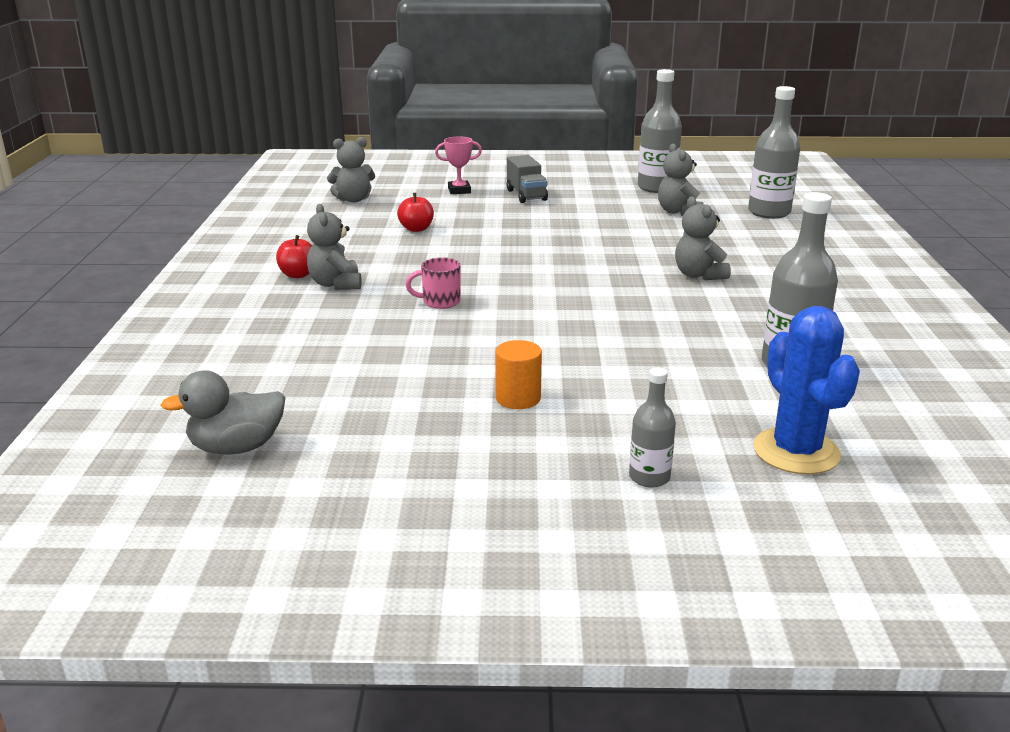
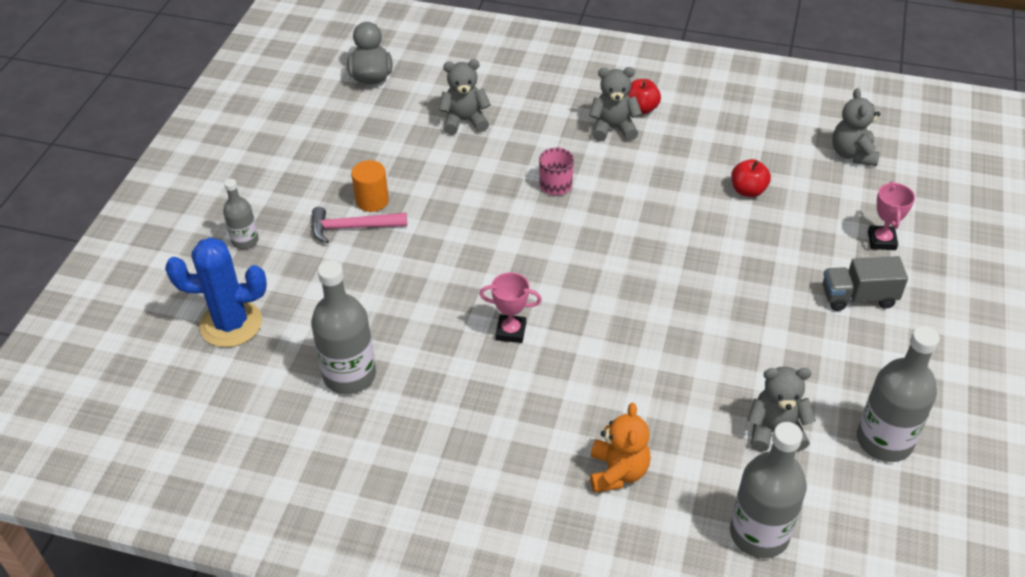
camera: 105 degrees right, 20 degrees up
(574, 402) = (352, 228): none -> pink hammer
(663, 300) = (511, 331): none -> pink trophy
(698, 275) = (563, 379): grey teddy bear -> grey teddy bear (464, 121)
(768, 251) = (617, 472): none -> orange teddy bear

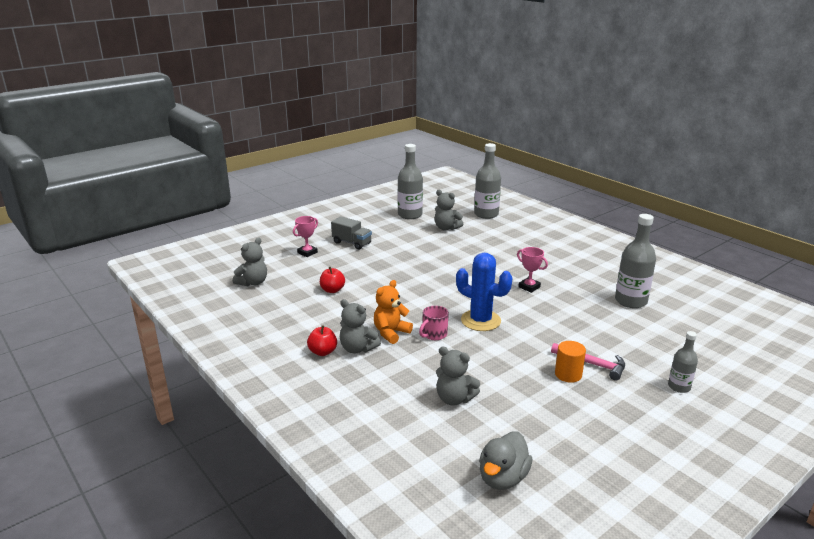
camera: 145 degrees left, 20 degrees down
(231, 324) = (699, 345): blue cactus -> blue cactus (480, 320)
(617, 472) = (523, 239): orange teddy bear -> orange teddy bear (391, 333)

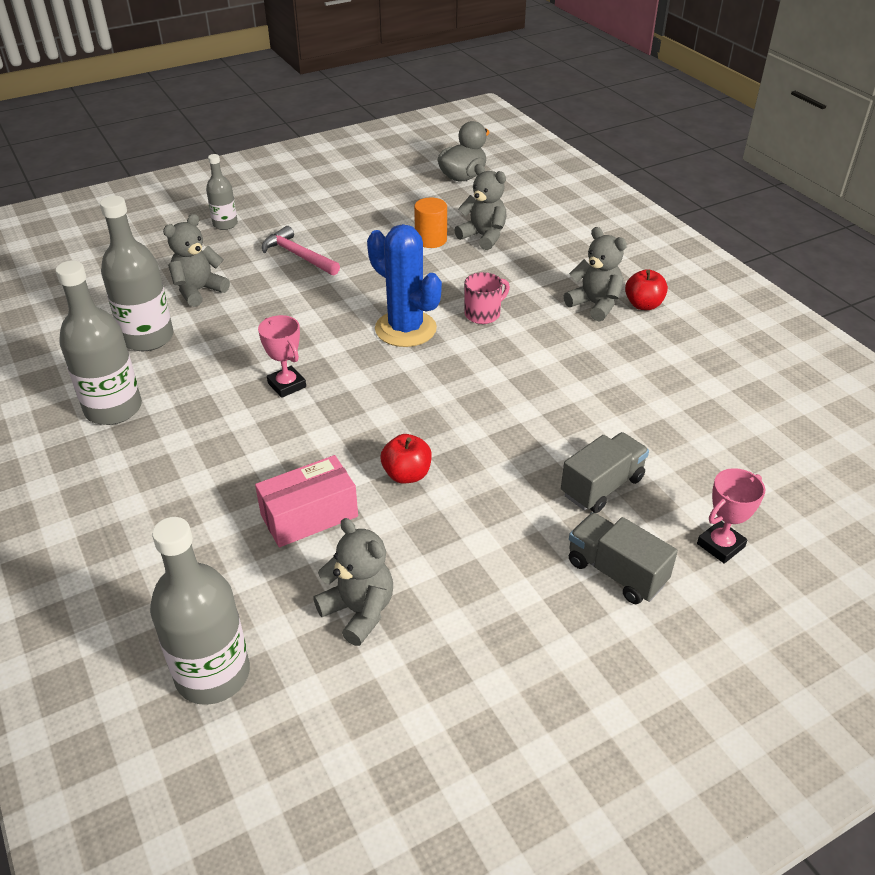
camera: 170 degrees left, 15 degrees up
(253, 282) = (807, 457): grey teddy bear -> grey teddy bear (199, 291)
(332, 290) = (645, 418): red apple -> red apple (407, 474)
(356, 264) = (602, 486): none -> grey truck
(391, 333) = (546, 323): orange teddy bear -> none
(410, 215) = (441, 706): grey bottle -> grey bottle (113, 409)
(481, 246) = (309, 516): none -> pink box
(568, 374) = (337, 248): orange cylinder -> orange cylinder (431, 240)

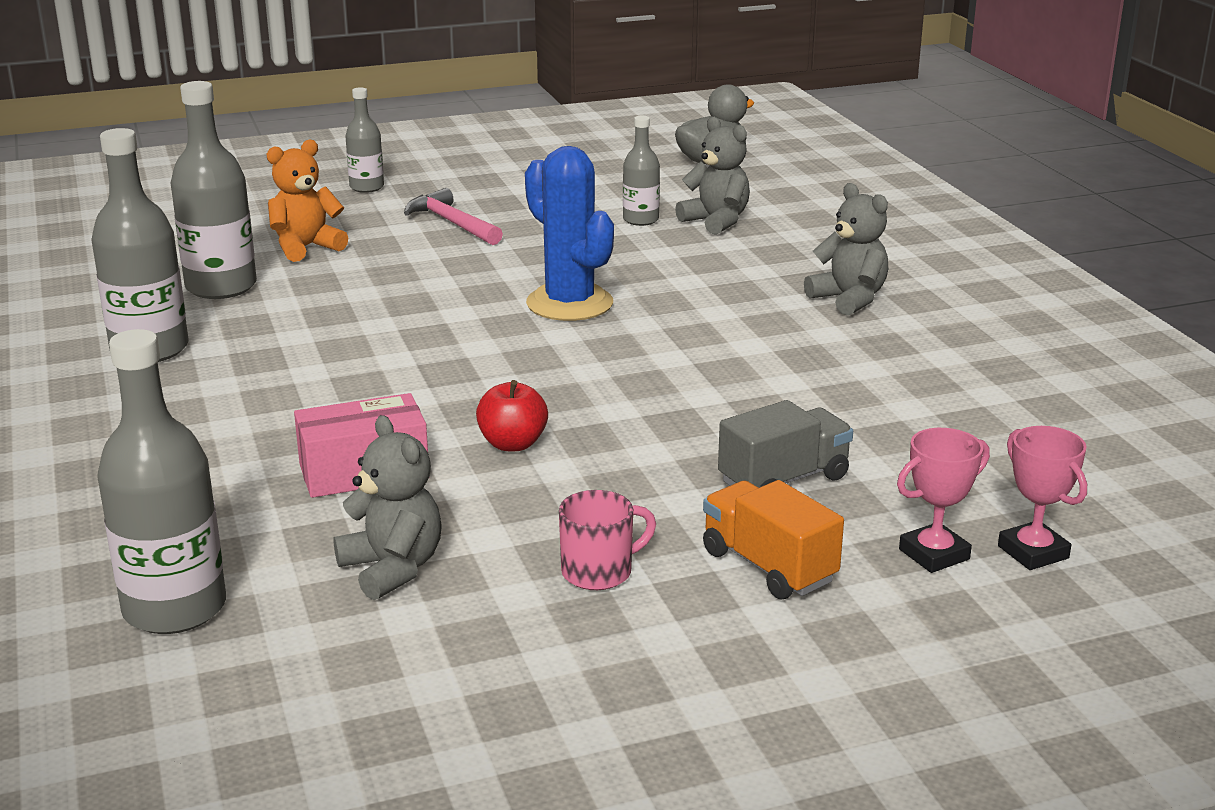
camera: 10 degrees right, 15 degrees down
(199, 291) = (306, 247): grey teddy bear -> orange teddy bear
(287, 385) = (385, 345): pink trophy -> pink trophy (1033, 552)
(431, 240) = (640, 220): orange cylinder -> grey bottle
(483, 314) = (684, 297): pink mug -> pink mug (599, 571)
(616, 572) = (768, 566): grey truck -> orange truck
(643, 305) = (920, 304): red apple -> none

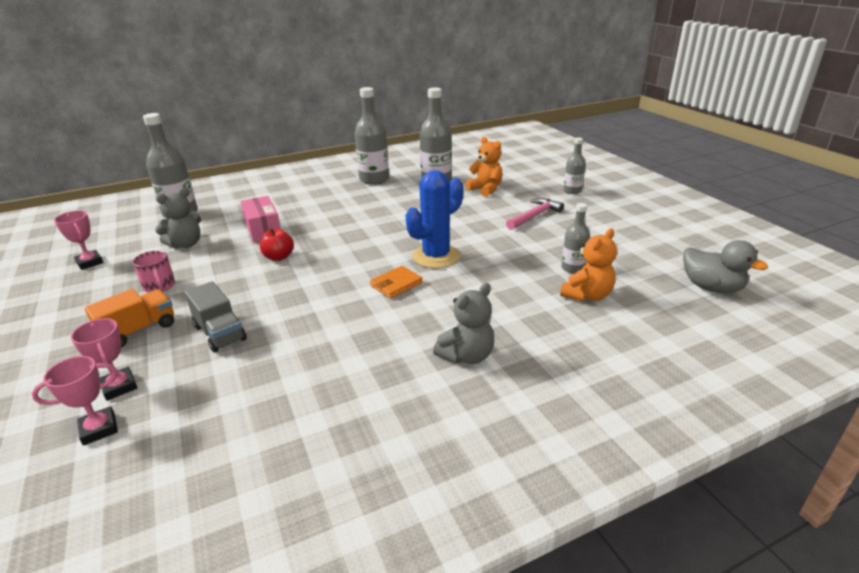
camera: 85 degrees right, 5 degrees up
(434, 708) = (90, 262): none -> pink trophy
(655, 336) = (396, 284): none -> orange wallet
(716, 221) = (587, 295): grey teddy bear -> orange teddy bear

